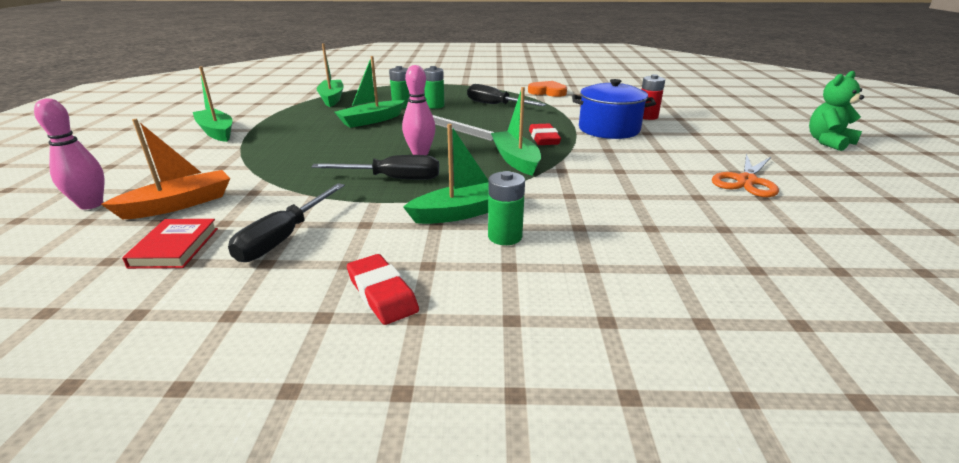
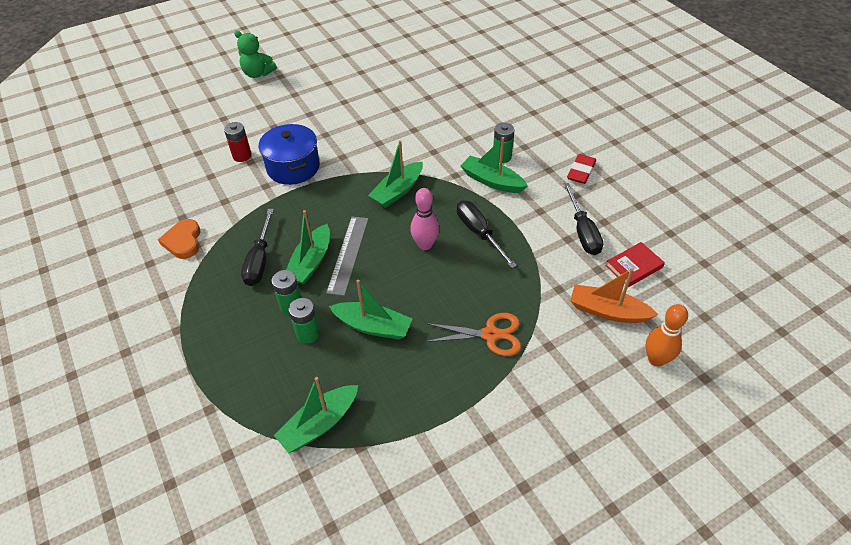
camera: 120 degrees left, 20 degrees up
(91, 205) = (656, 359): pink bowling pin -> orange bowling pin
(216, 132) = (497, 431): green boat -> green boat (311, 262)
(284, 238) = (582, 231): black screwdriver -> black screwdriver turned 90 degrees clockwise
(543, 138) = (341, 193): red eraser -> none
(746, 181) = (357, 96): orange scissors -> orange scissors (490, 335)

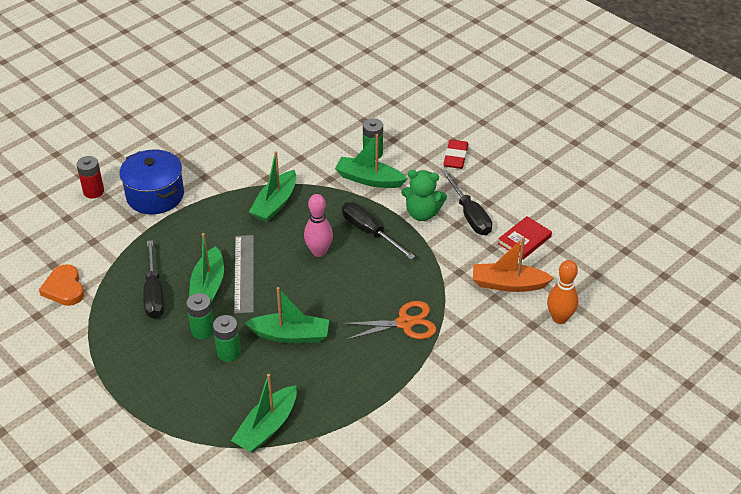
camera: 15 degrees left, 5 degrees down
(258, 74) = (76, 98): green teddy bear -> green teddy bear (422, 213)

